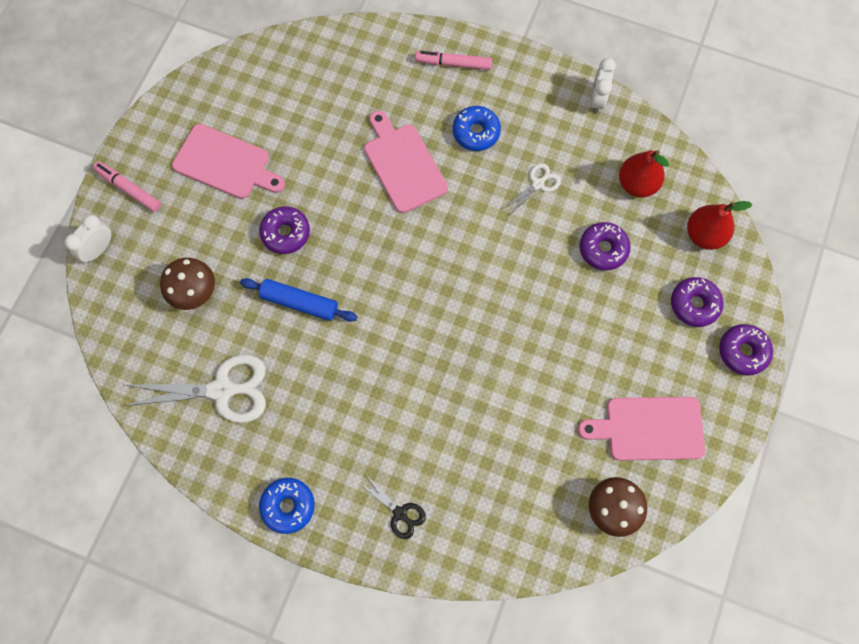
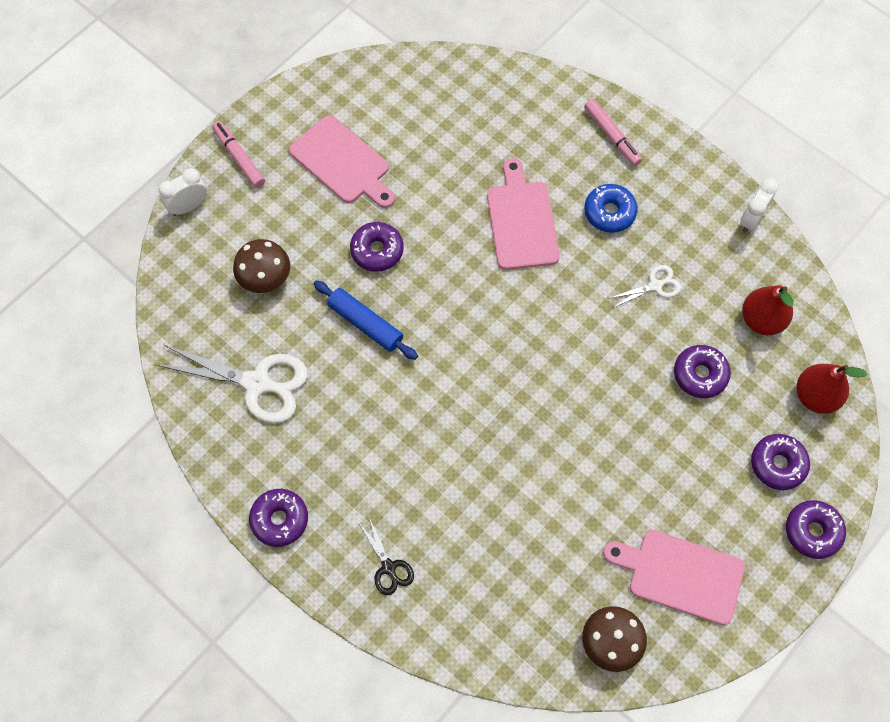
camera: 20 degrees right, 5 degrees down
(288, 506) = (279, 520): blue donut -> purple donut
(453, 64) = (612, 136): pink marker -> pink marker turned 150 degrees counterclockwise

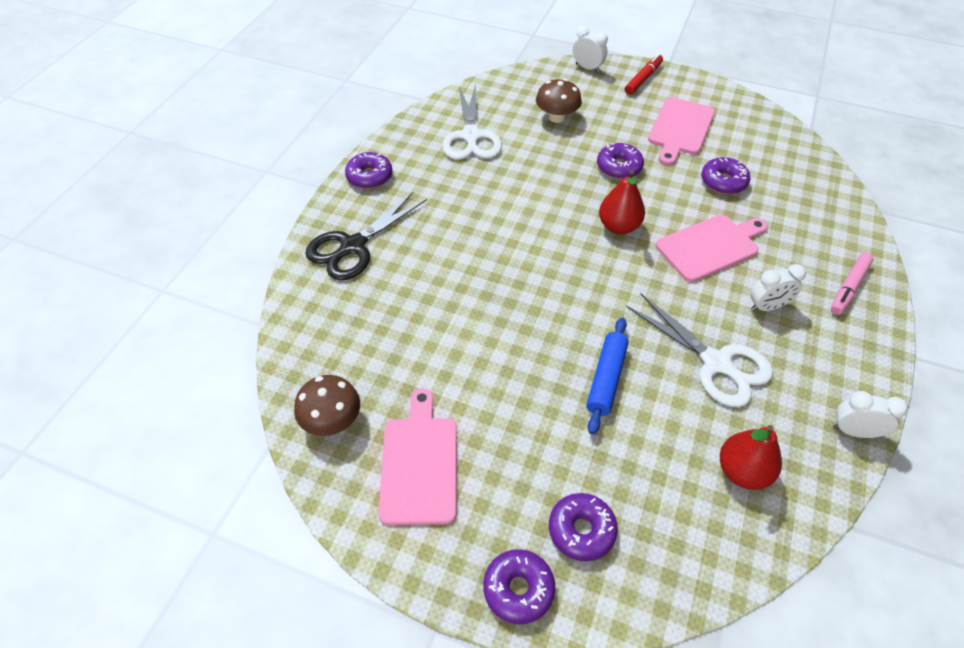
camera: 70 degrees right, 15 degrees down
(239, 157) = (643, 79): pink marker -> red marker
(365, 324) = (552, 178): blue rolling pin -> blue rolling pin (606, 379)
(389, 568) = (353, 247): black scissors -> black scissors, size x1.97
(609, 212) = (767, 306): blue donut -> white clock
(655, 285) = (716, 363): white scissors -> white scissors, size x1.97
(700, 374) = (644, 427): purple donut -> purple donut (723, 182)
(816, 396) = (684, 552): red pear -> red pear (618, 226)

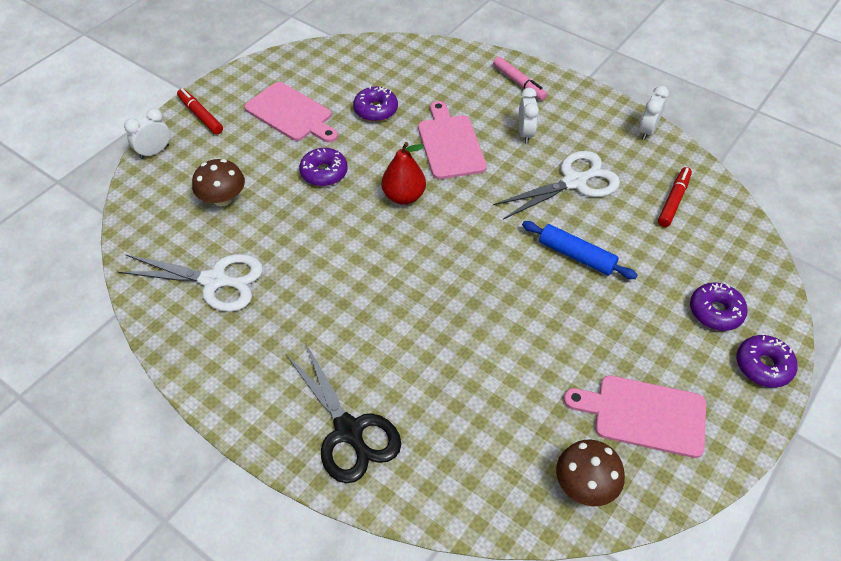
camera: 75 degrees left, 0 degrees up
(369, 176) = (236, 396): purple donut -> none
(742, 471) = (673, 201): red pear -> red marker

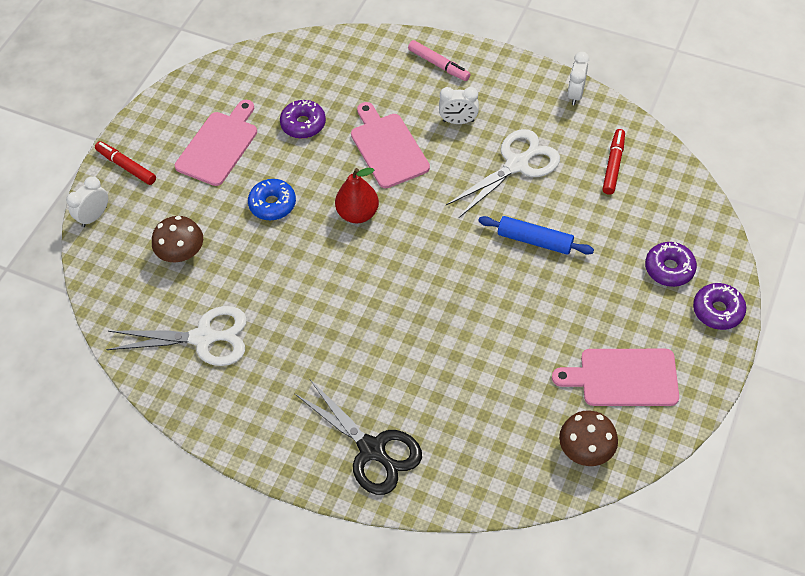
camera: 10 degrees left, 5 degrees up
(291, 113) = (219, 145): pink cutting board -> pink cutting board turned 90 degrees counterclockwise
(324, 173) = (272, 204): purple donut -> blue donut
(525, 133) = (458, 121): white clock -> white clock turned 105 degrees clockwise

